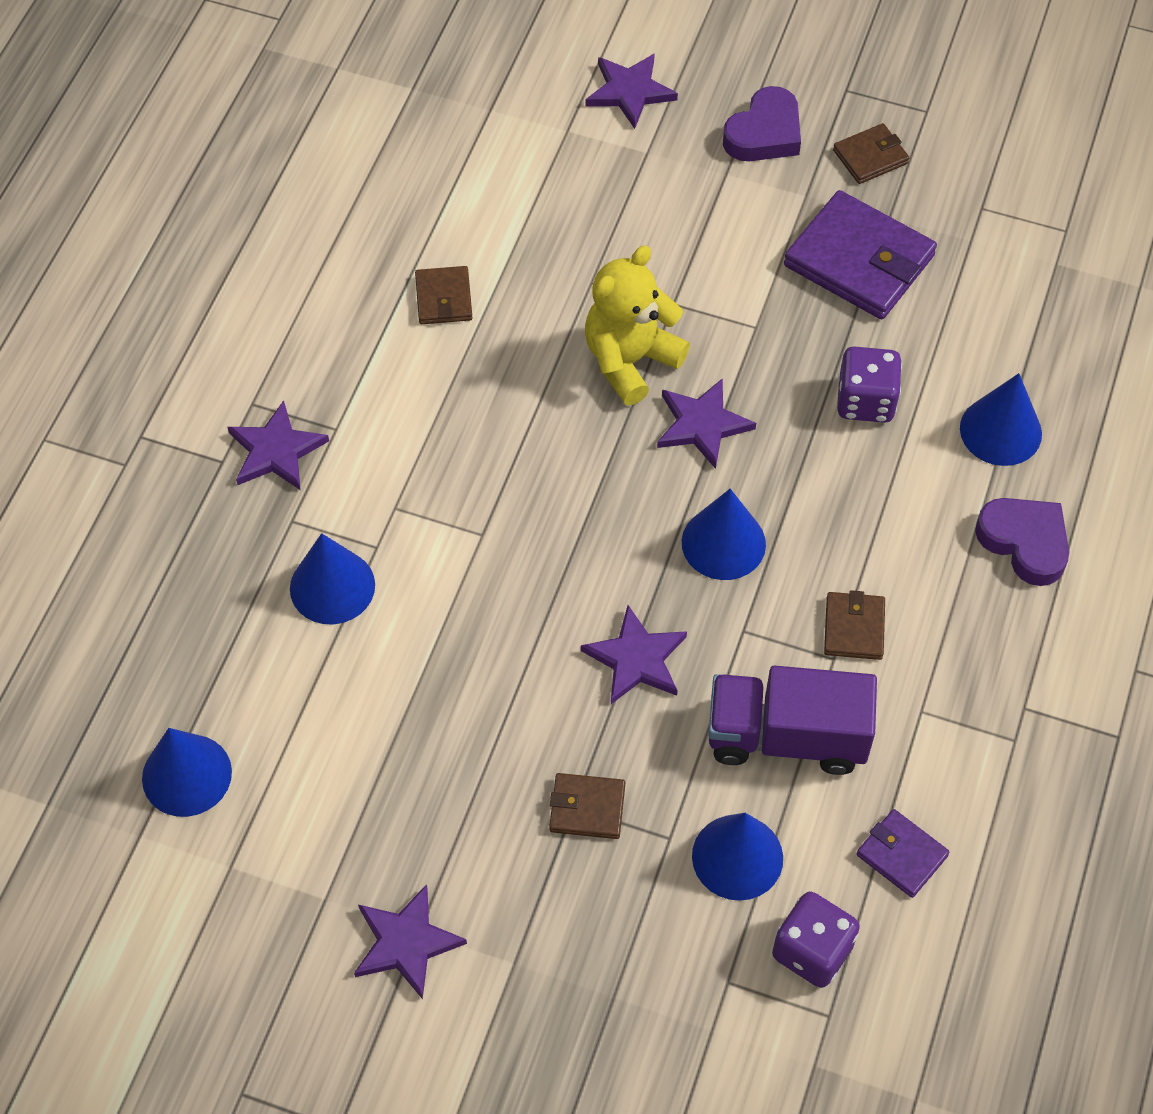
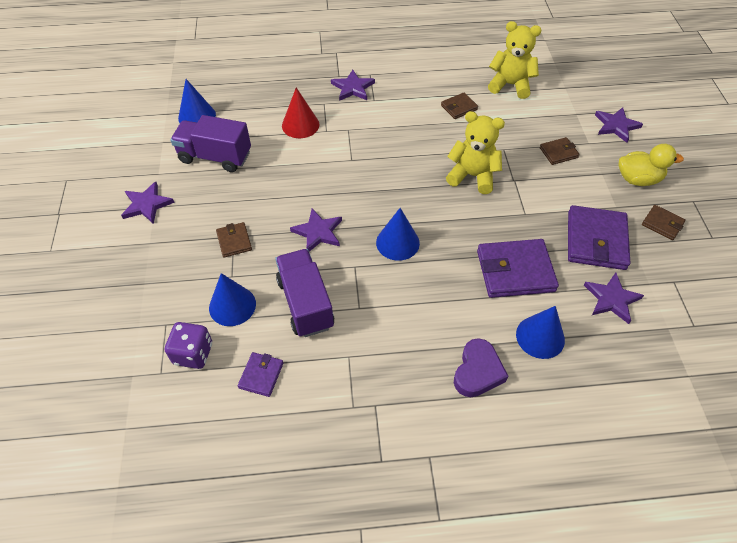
camera: 65 degrees right, 5 degrees down
(332, 586) = (300, 125): blue cone -> red cone
(337, 775) = (215, 157): none -> purple truck
(431, 188) = (510, 85): none -> yellow teddy bear
(702, 425) = (456, 213): purple star -> purple star (611, 299)
(764, 133) = (638, 179): purple heart -> yellow duck
(854, 628) = (380, 310): brown wallet -> brown wallet (558, 152)
(865, 401) = (515, 271): purple dice -> purple wallet

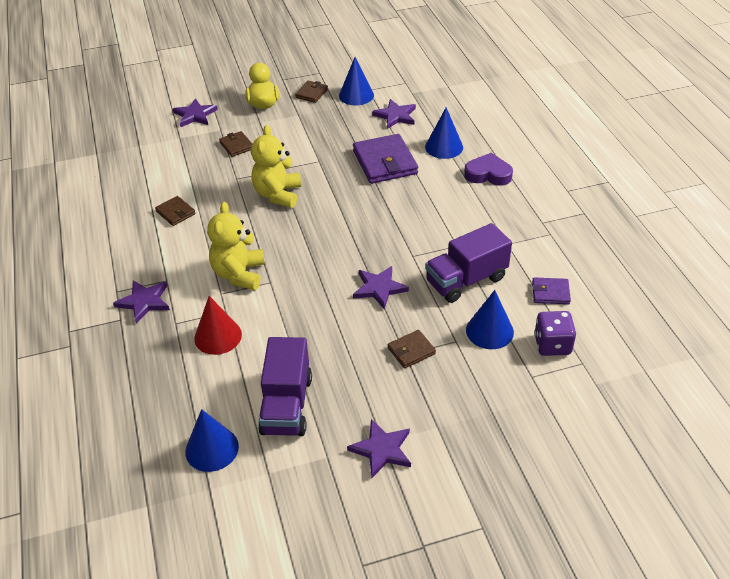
camera: 100 degrees left, 10 degrees down
(397, 242) = (375, 232): blue cone -> blue cone (356, 95)
(510, 85) = (135, 180): yellow teddy bear -> yellow teddy bear (239, 274)
(596, 240) = (339, 124): purple wallet -> none

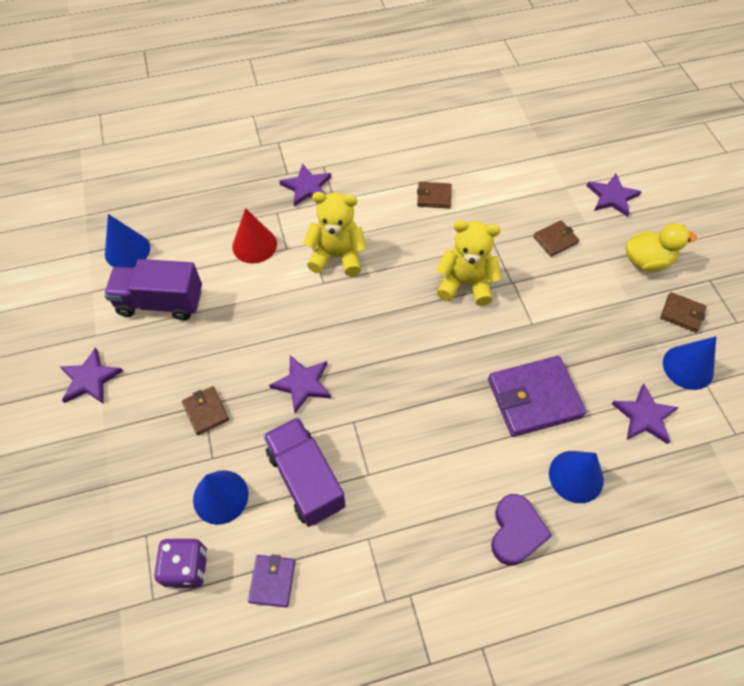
camera: 90 degrees right, 15 degrees up
(175, 213) = (434, 197): brown wallet -> brown wallet turned 45 degrees clockwise

